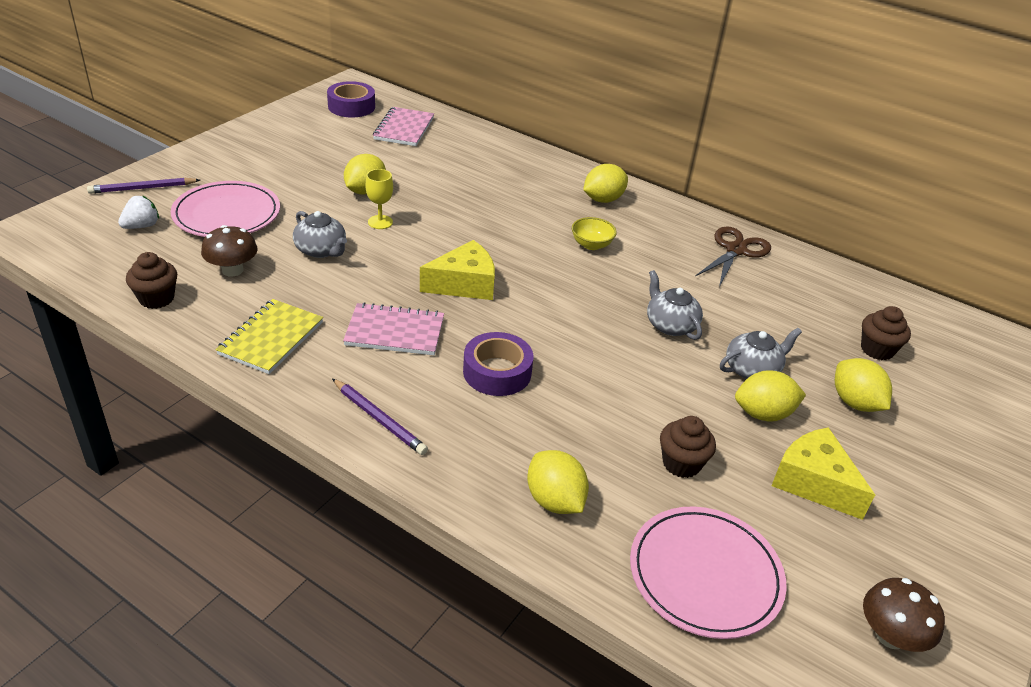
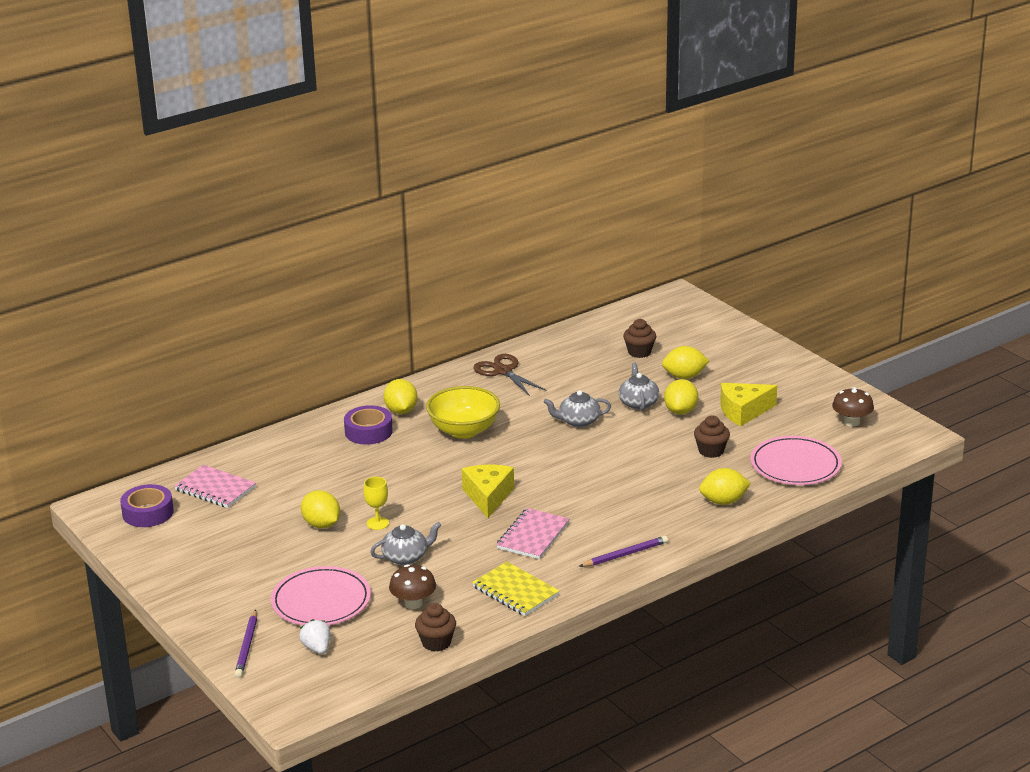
camera: 65 degrees left, 10 degrees down
(497, 372) = (597, 500): purple tape -> purple tape (368, 432)
(591, 245) = (464, 430): yellow bowl -> yellow bowl, size x1.95

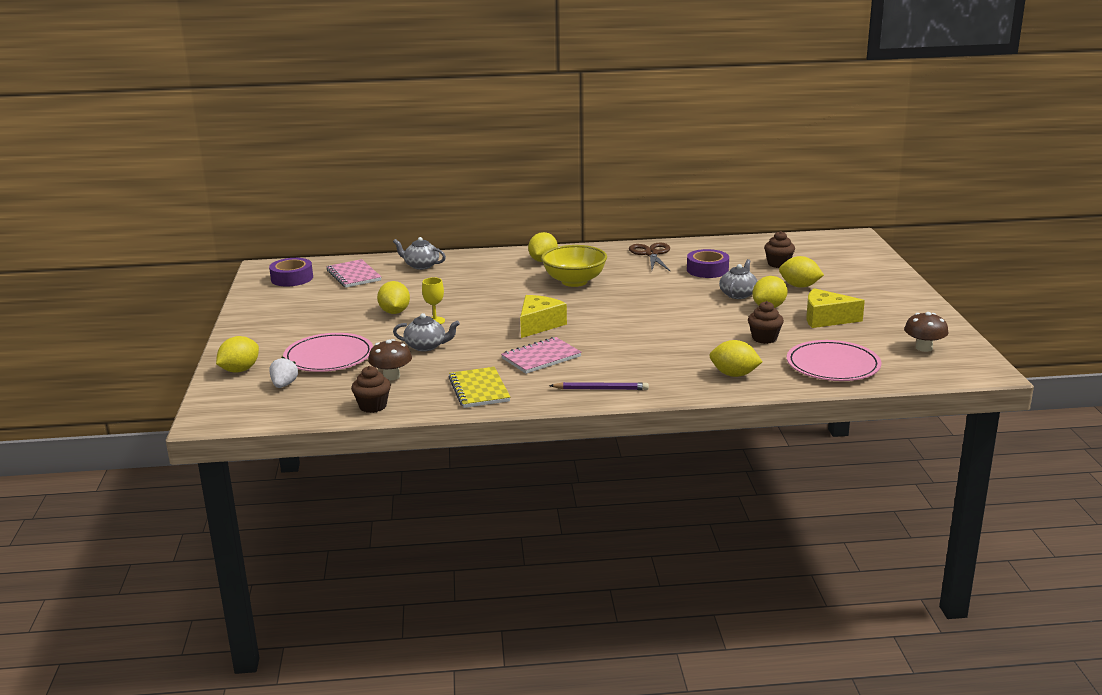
camera: 30 degrees right, 5 degrees down
(247, 646) = (240, 370): purple pencil -> yellow lemon
(368, 432) = (503, 267): purple tape -> purple tape (707, 270)
(578, 421) = (672, 295): grey teapot -> grey teapot (421, 266)

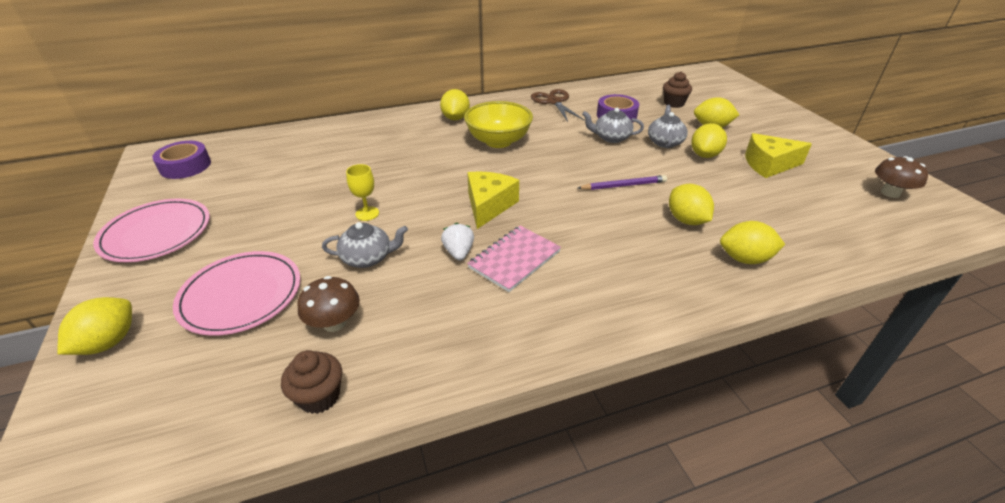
camera: 15 degrees left, 15 degrees up
(284, 385) = (177, 366): white strawberry -> white strawberry (459, 252)
(353, 275) = (258, 155): pink notebook -> none
(394, 312) = (315, 205): yellow lemon -> yellow lemon (686, 220)
(421, 266) = (331, 135): grey teapot -> grey teapot (611, 138)
(479, 390) = (460, 333): yellow notebook -> none
(601, 389) = (613, 307): purple pencil -> purple pencil (623, 185)
(764, 338) = (733, 198): brown cupcake -> none
(833, 365) = (831, 229): pink plate -> pink plate (156, 233)

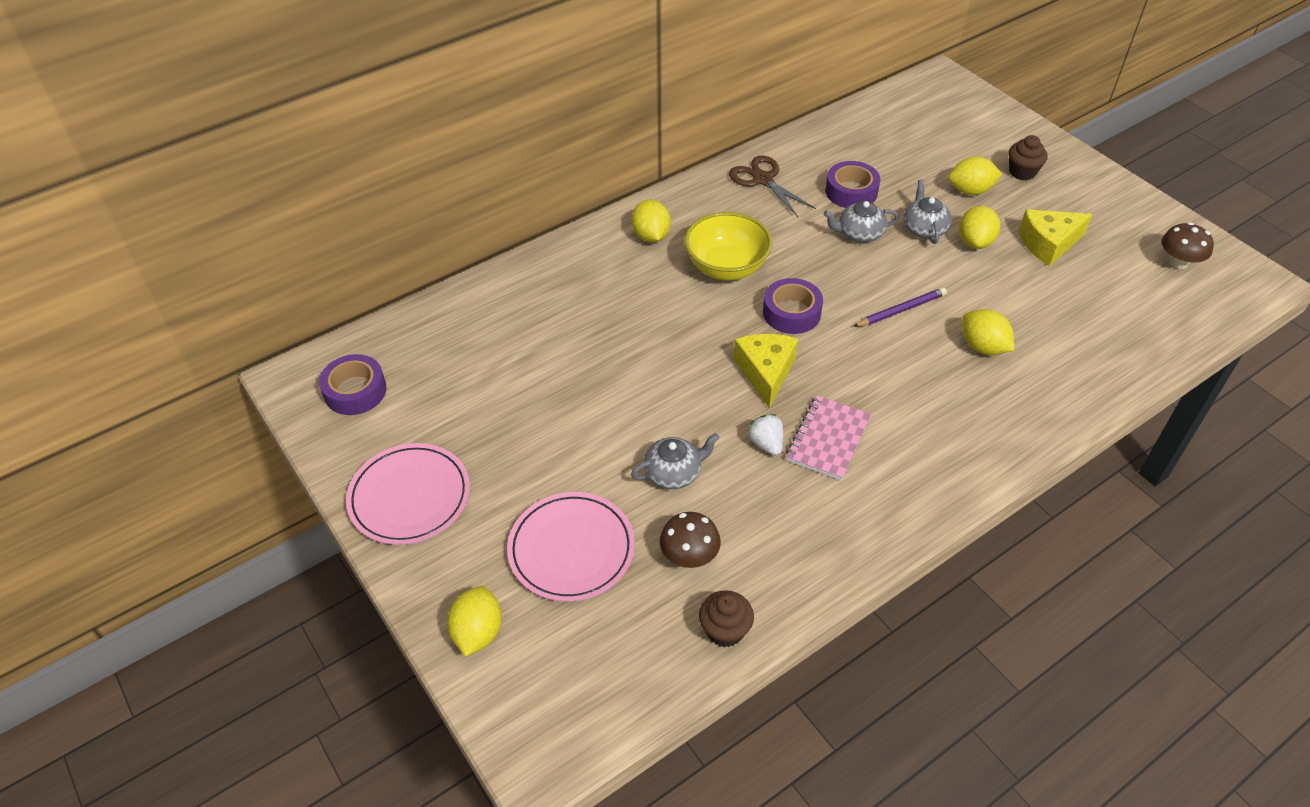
camera: 15 degrees left, 10 degrees up
(367, 213) = (635, 414): yellow goblet -> none
(532, 173) = (791, 313): none -> purple tape
(673, 103) = (913, 155): brown cupcake -> brown cupcake (1022, 172)
(745, 259) = (1053, 386): yellow lemon -> none

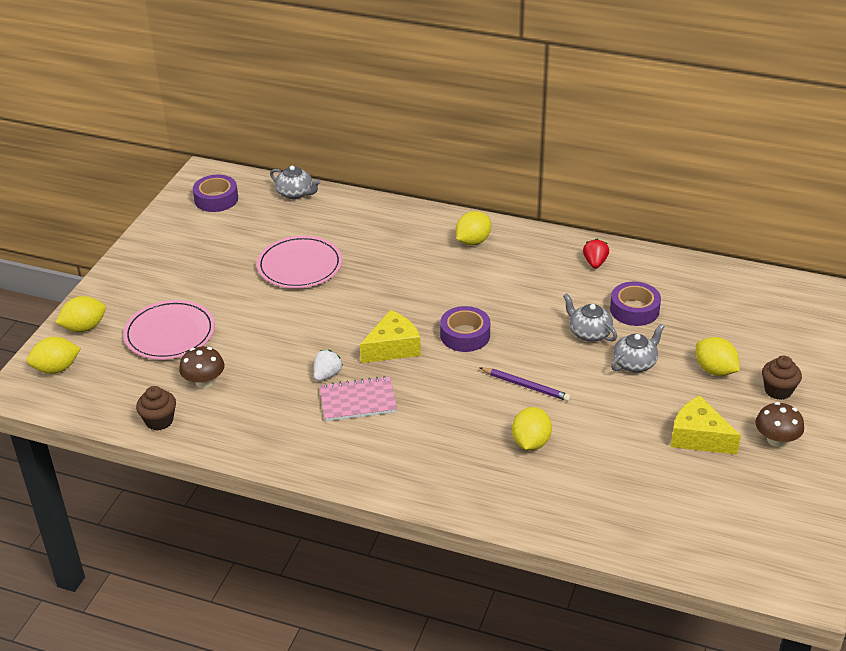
camera: 55 degrees right, 10 degrees down
(409, 497) = (157, 257): pink plate -> pink plate (300, 266)
(674, 473) = (265, 346): grey teapot -> grey teapot (295, 193)
(726, 267) = (479, 287): yellow bowl -> none
(762, 179) = (595, 263): brown scissors -> red strawberry
(975, 242) = (651, 396): yellow lemon -> yellow lemon (56, 369)
(1178, 262) = (769, 524): brown mushroom -> brown mushroom (776, 440)

